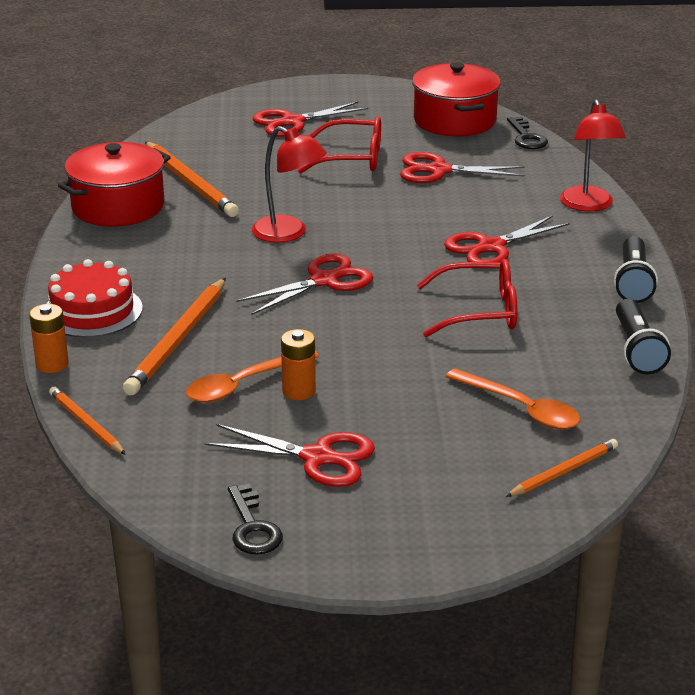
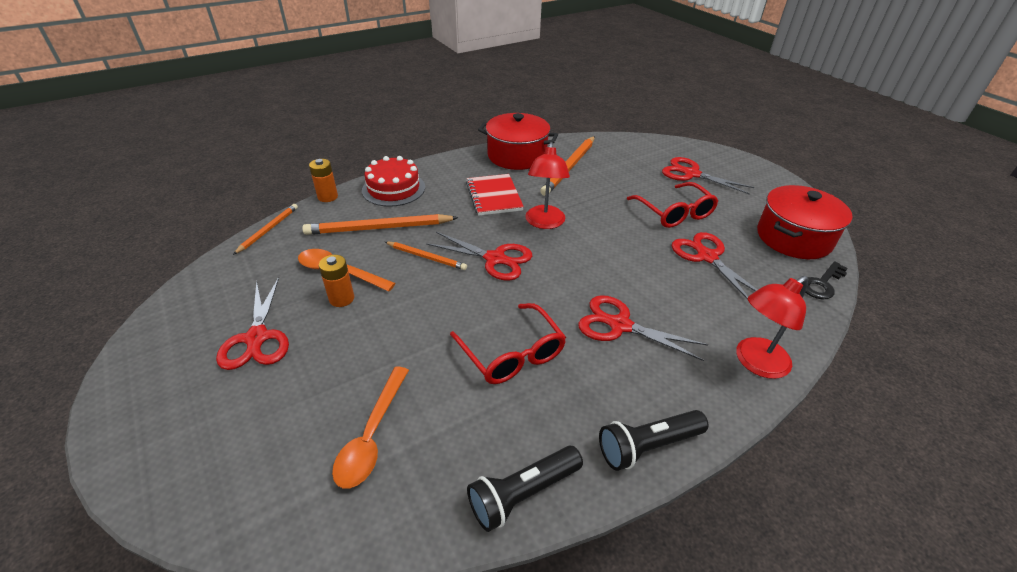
camera: 60 degrees right, 10 degrees up
(196, 248) = (493, 196): none -> red notebook
(252, 527) = (161, 338): black key -> none
(563, 471) = (277, 505): orange pencil -> orange pencil (426, 257)

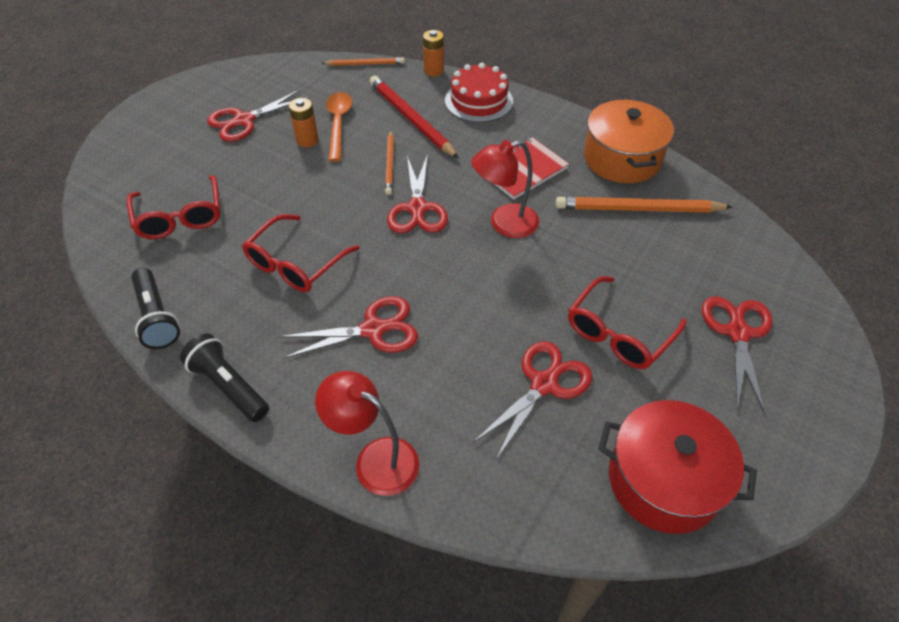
camera: 65 degrees right, 10 degrees up
(372, 435) = (180, 217): orange spoon -> red glasses
(379, 228) = (411, 119): orange pencil -> red pencil
(517, 156) = (622, 158): red pot -> orange pot
(523, 493) = (157, 317): black flashlight -> black flashlight turned 150 degrees counterclockwise
(620, 325) = (373, 329): red scissors -> red scissors turned 75 degrees clockwise
(822, 284) = (571, 523): black key -> none

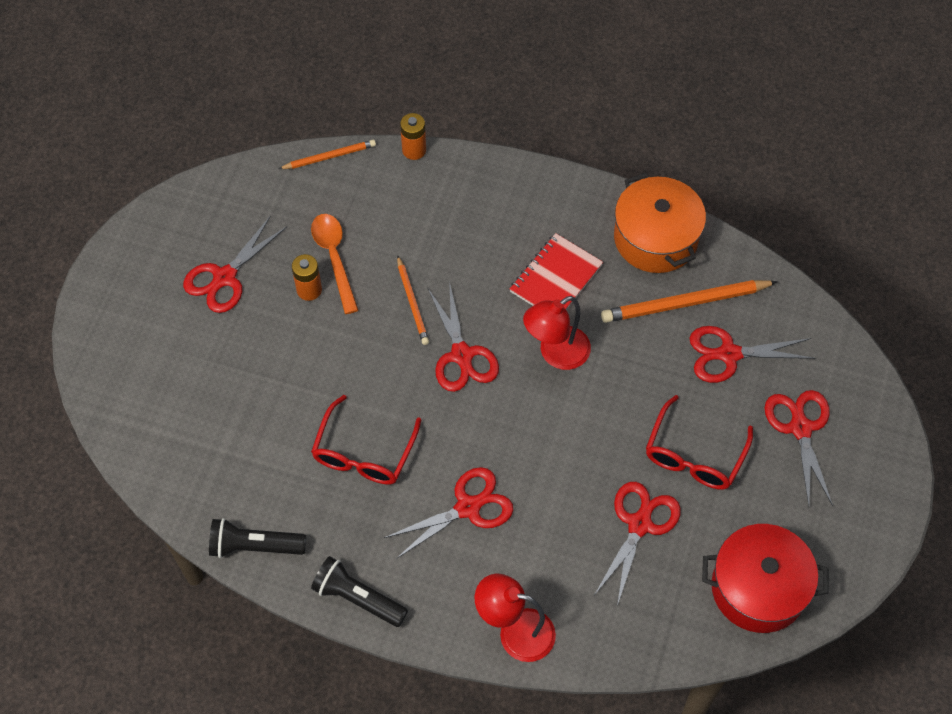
camera: 15 degrees left, 10 degrees up
(157, 317) = (255, 546): black flashlight -> black flashlight turned 135 degrees clockwise
(180, 217) = (218, 425): red glasses -> none
(411, 119) = (413, 232): red pencil -> none
(479, 101) = (480, 187): red cake -> none
(673, 256) = (729, 354): none -> red scissors

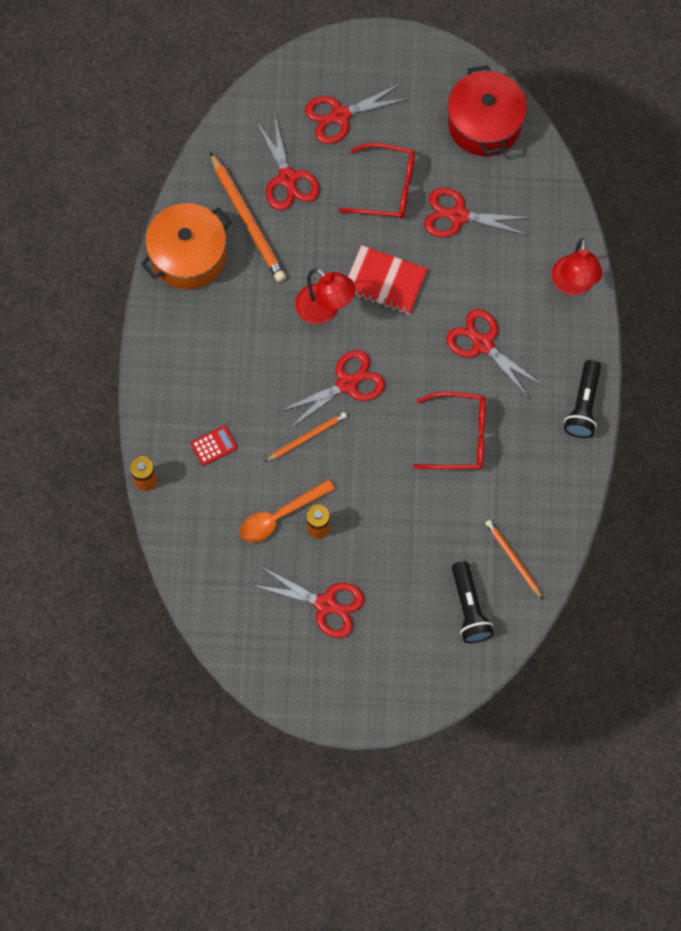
camera: 105 degrees left, 10 degrees up
(255, 546) = (565, 496): black flashlight -> black flashlight (469, 608)
(329, 156) = (171, 553): orange pencil -> orange pencil (513, 559)
(431, 216) = (214, 446): none -> red calculator
(555, 278) = (251, 327): red notebook -> red notebook (385, 281)

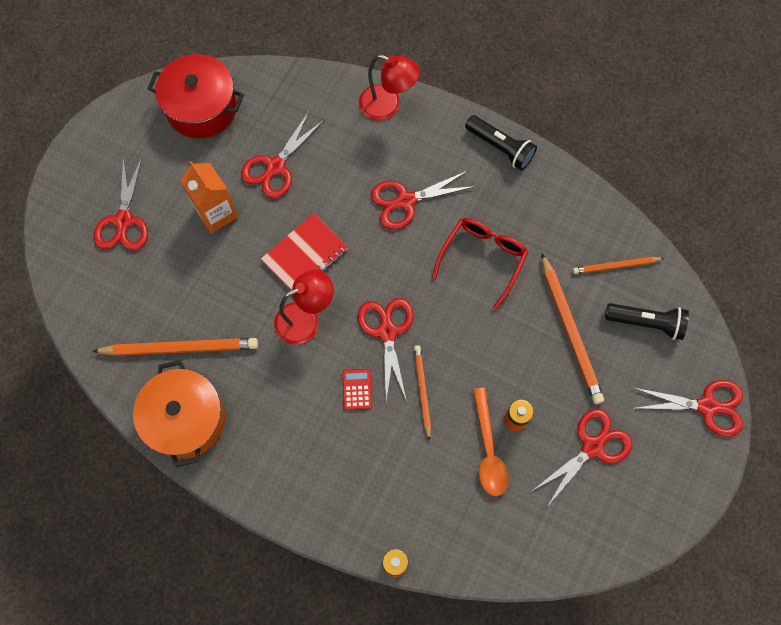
camera: 65 degrees left, 0 degrees up
(214, 446) = (390, 481): red calculator -> red calculator (357, 389)
(287, 178) = (158, 294): red scissors -> red scissors (707, 406)
(387, 188) = (216, 213): red glasses -> orange carton
(427, 543) = (570, 331): none -> orange pencil

